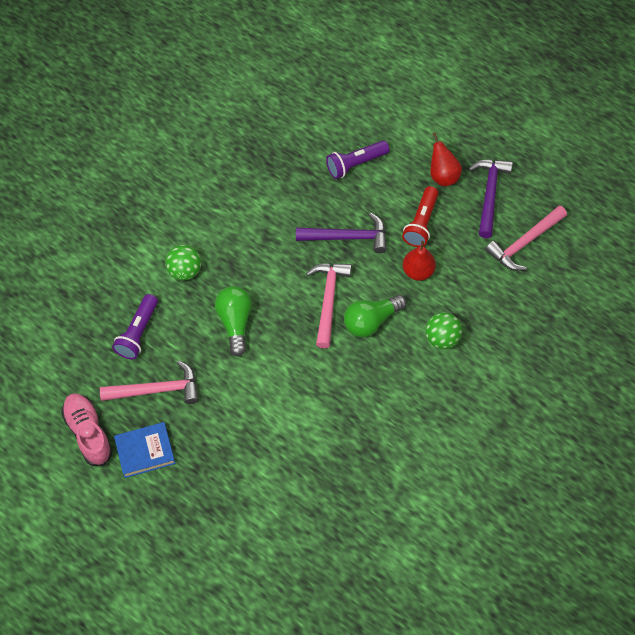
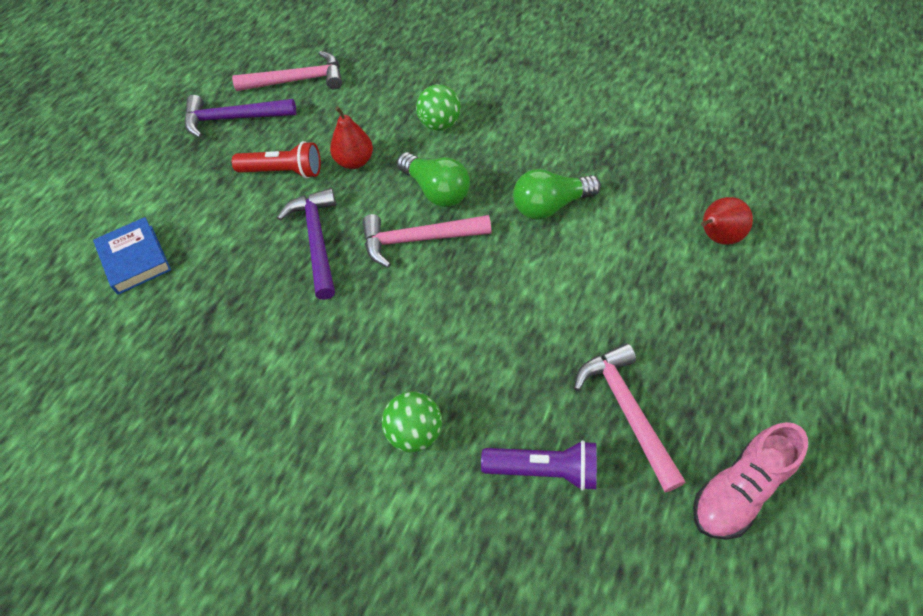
camera: 100 degrees left, 5 degrees down
(145, 451) = (727, 397): blue book -> blue book (135, 259)
(235, 323) = (484, 338): green light bulb -> green light bulb (550, 206)
(355, 164) = (195, 257): purple flashlight -> none
(443, 176) = (209, 164): red pear -> red pear (717, 237)
(524, 243) = (297, 80): pink hammer -> pink hammer turned 45 degrees counterclockwise

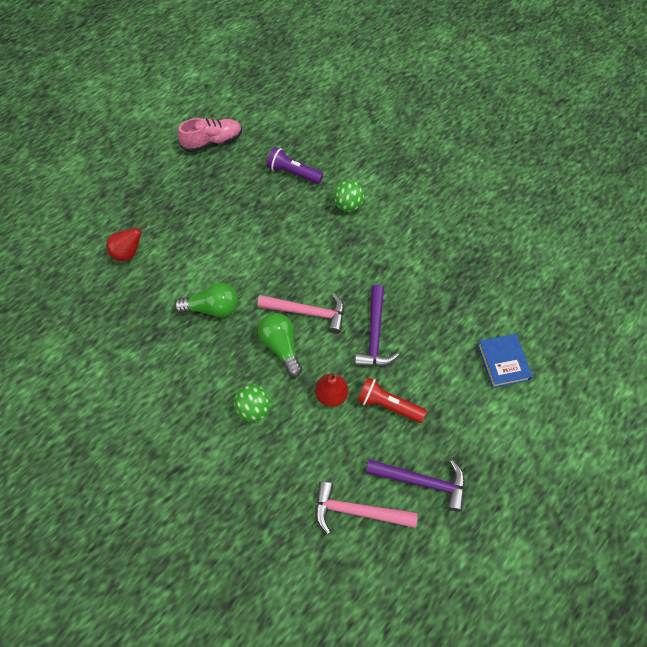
camera: 165 degrees left, 5 degrees up
(627, 411) = (241, 184): pink hammer -> none

